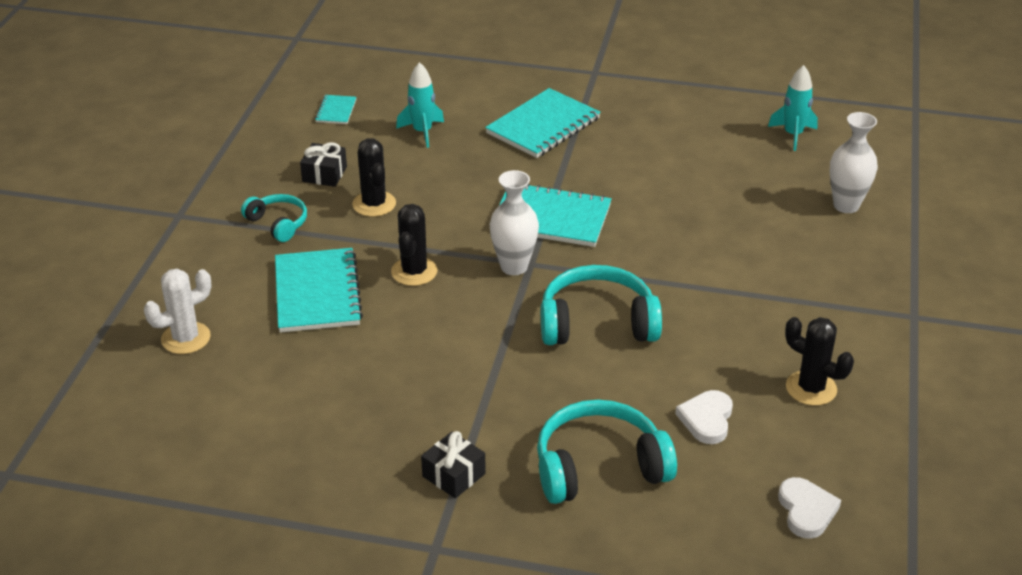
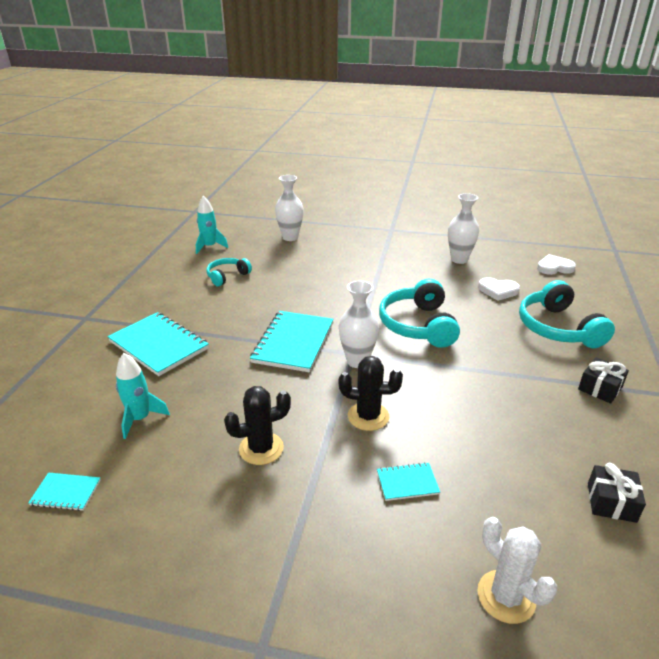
camera: 90 degrees left, 5 degrees down
(278, 223) = (289, 528): turquoise headphones -> turquoise headphones (227, 276)
(317, 293) = (407, 483): turquoise notebook -> turquoise notebook, size x0.48
(324, 174) = (198, 493): black gift -> black gift (611, 502)
(811, 388) = (459, 259): black cactus -> white vase

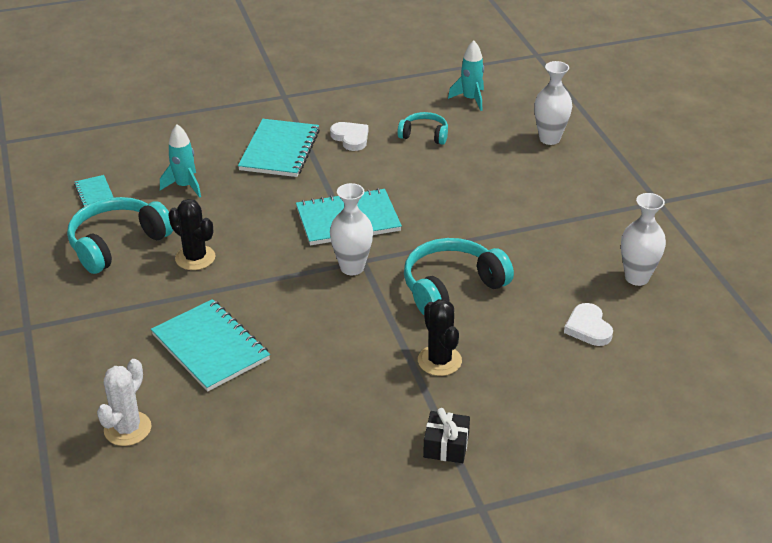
camera: 60 degrees right, 5 degrees up
(368, 416) = (276, 300): black cactus -> black cactus (439, 361)
(407, 483) = (210, 347): turquoise notebook -> turquoise notebook, size x2.08
(554, 267) = (706, 364): white heart -> white heart (351, 138)
(558, 328) = (545, 394): turquoise headphones -> turquoise headphones (117, 244)
(611, 502) = (268, 475): black gift -> none

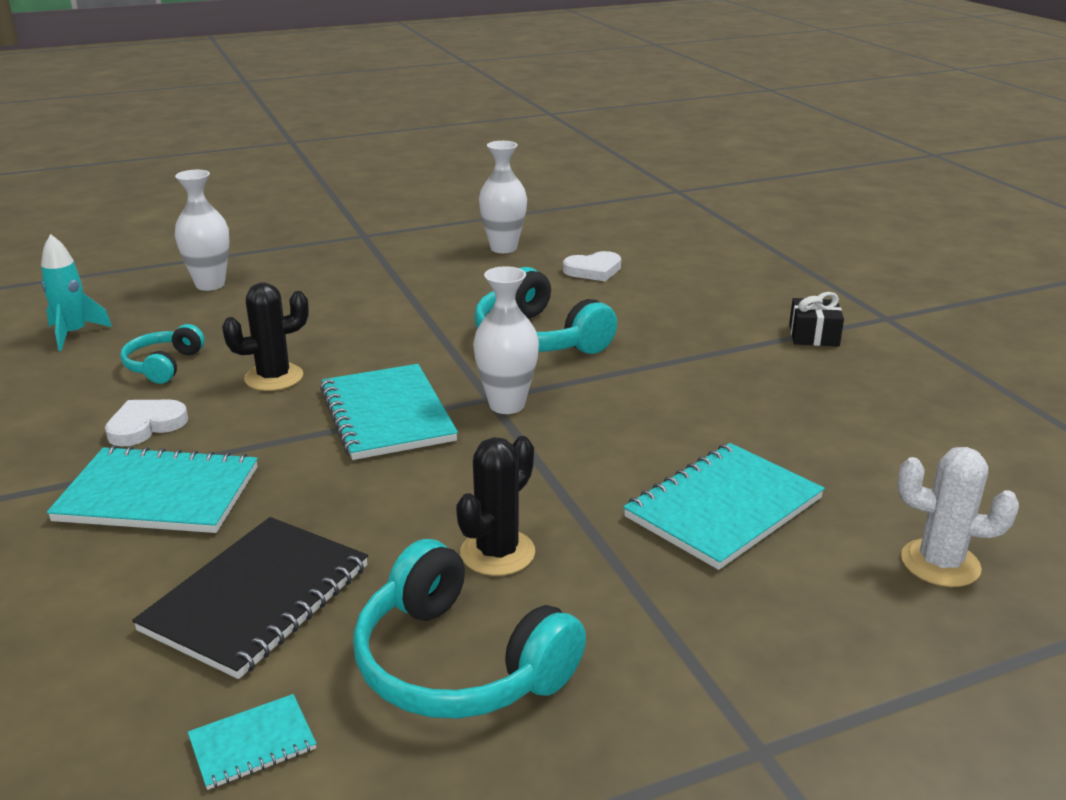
camera: 95 degrees left, 10 degrees down
(185, 186) = (257, 598): turquoise rocket -> black notebook
(439, 361) = (678, 342): black cactus -> black cactus (274, 377)

